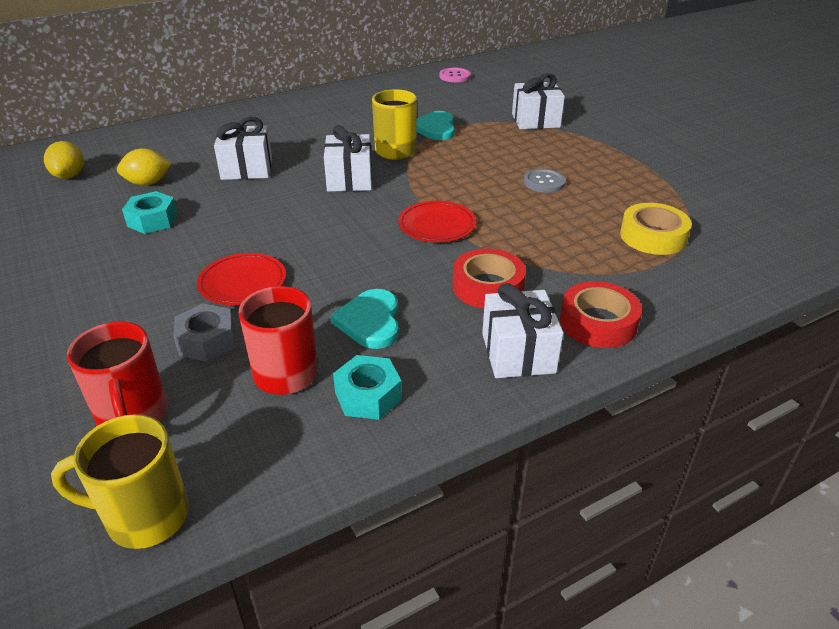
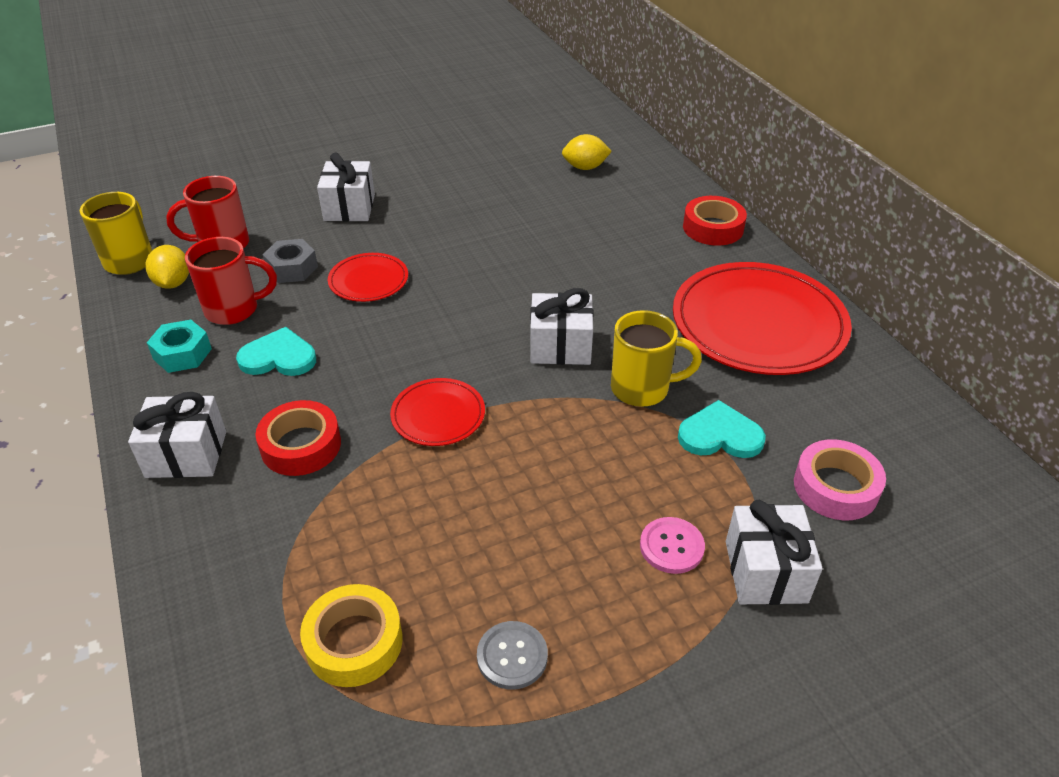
camera: 95 degrees right, 5 degrees up
(148, 183) = (565, 211): yellow lemon -> yellow lemon (173, 283)
(152, 220) = (490, 222): turquoise nut -> none
(247, 169) = (593, 269): white gift -> white gift (349, 207)
(324, 114) = (758, 323): none -> red plate
(454, 76) = (959, 480): pink button -> pink button (671, 546)
(469, 102) = (835, 487): none -> pink tape
(544, 182) = (533, 541): grey button -> grey button (512, 656)
(598, 322) = (201, 529): red tape -> red tape (713, 228)

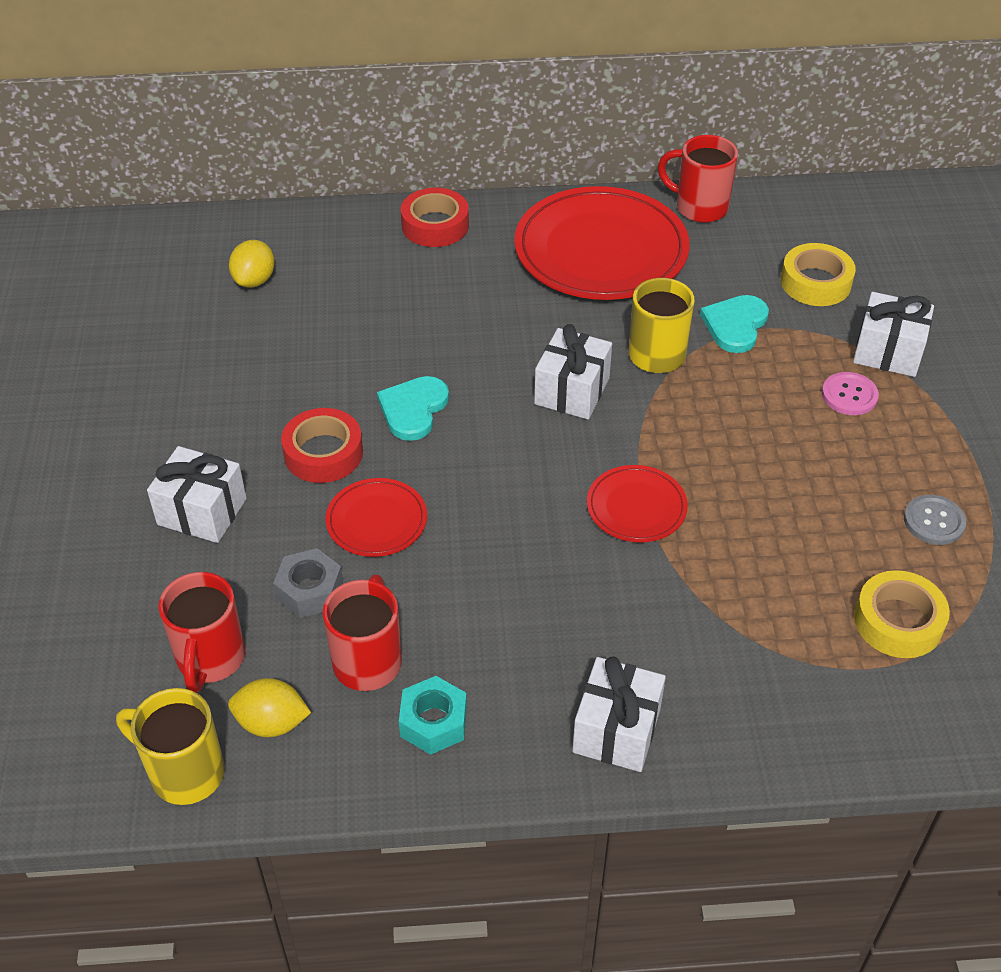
camera: 70 degrees left, 5 degrees up
(278, 357) = (484, 626): turquoise heart -> turquoise heart (413, 409)
(301, 445) = (640, 626): red tape -> red tape (323, 453)
(835, 487) = (815, 282): pink tape -> yellow tape
(880, 375) = (699, 207): none -> red mug

